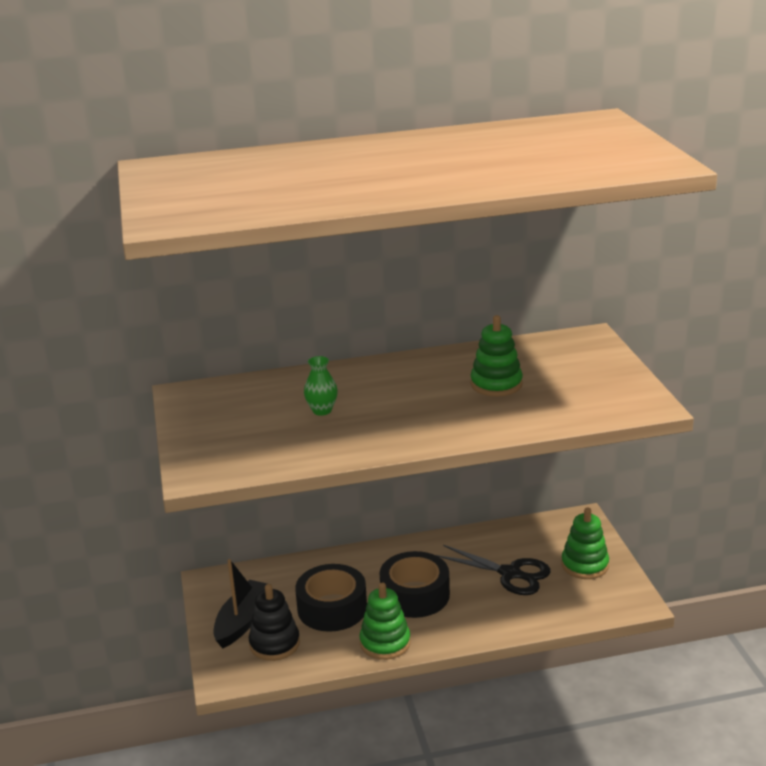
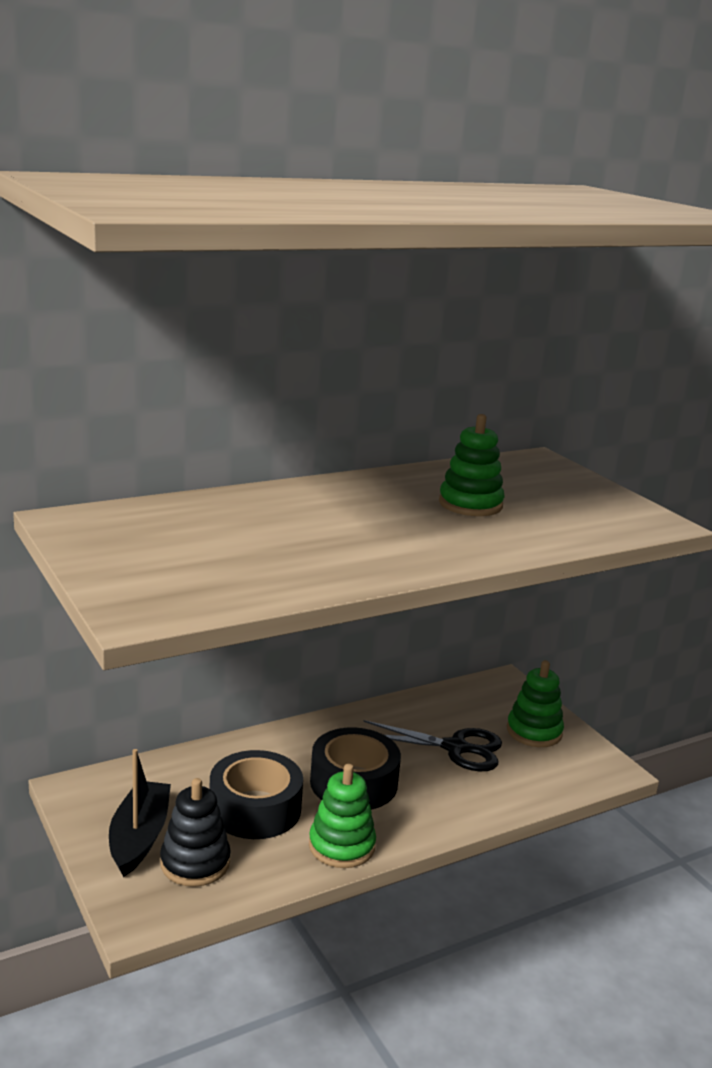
camera: 20 degrees left, 5 degrees down
(322, 410) = (272, 535): green vase -> none

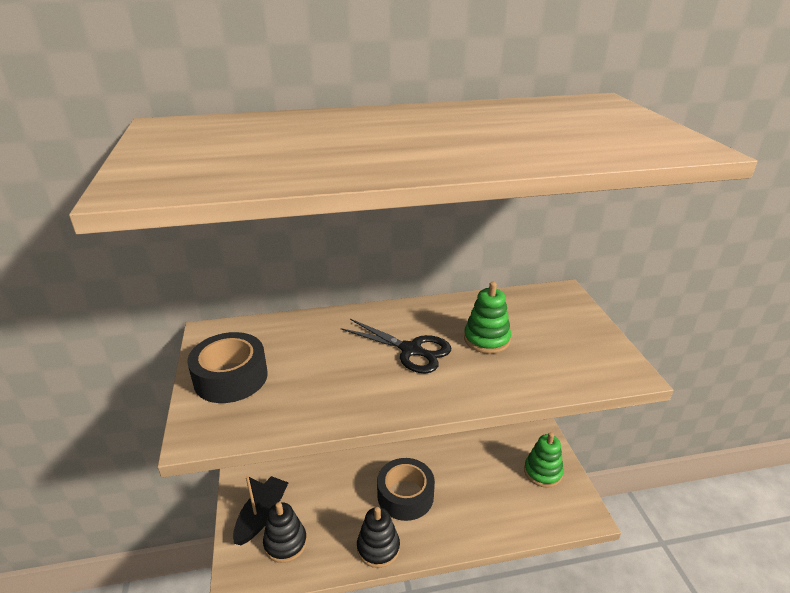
camera: 20 degrees right, 10 degrees up
(255, 809) = (337, 506): black tape -> black tape (231, 377)
(341, 846) = (378, 548): green stacking toy -> black stacking toy
(455, 748) = (483, 477): black scissors -> black scissors (411, 350)

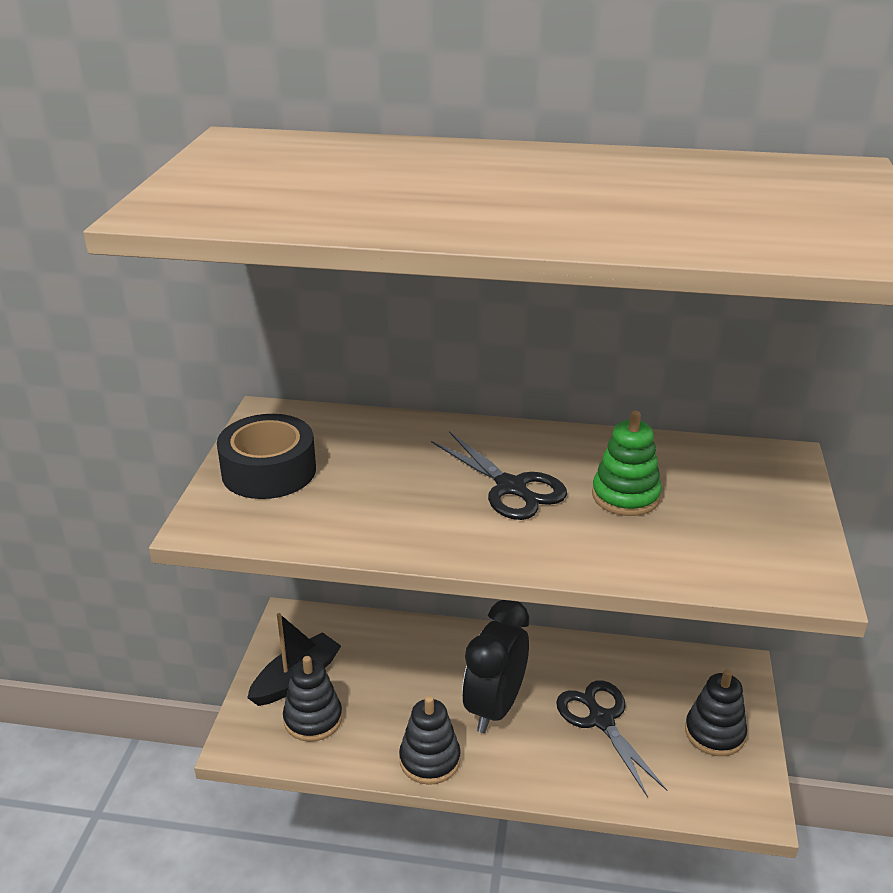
camera: 20 degrees right, 0 degrees up
(405, 495) = (494, 707): black tape -> black clock
(474, 484) = (601, 720): none -> black scissors
(543, 472) = (714, 733): green stacking toy -> black stacking toy

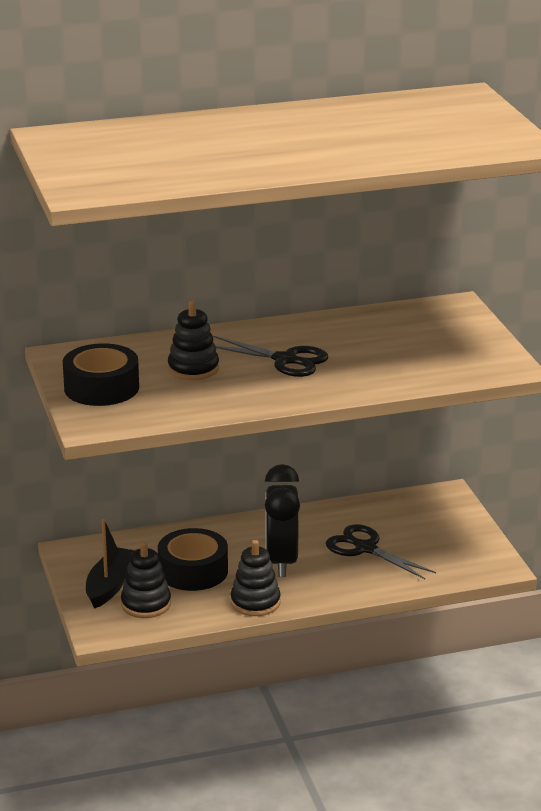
camera: 25 degrees left, 5 degrees down
(392, 688) = (193, 571): none -> black tape
(625, 496) = (366, 348): green stacking toy -> none
(714, 733) = (450, 535): black stacking toy -> black stacking toy (193, 369)

